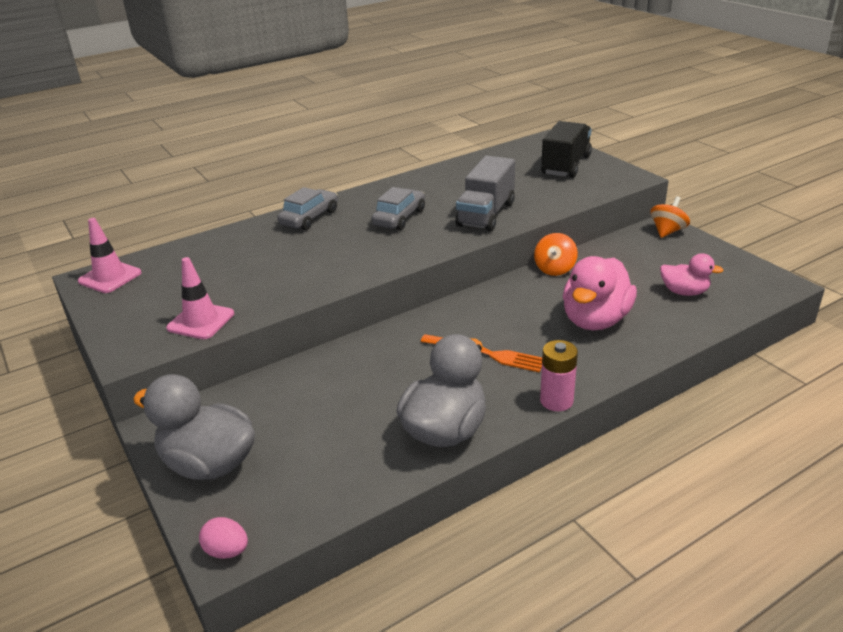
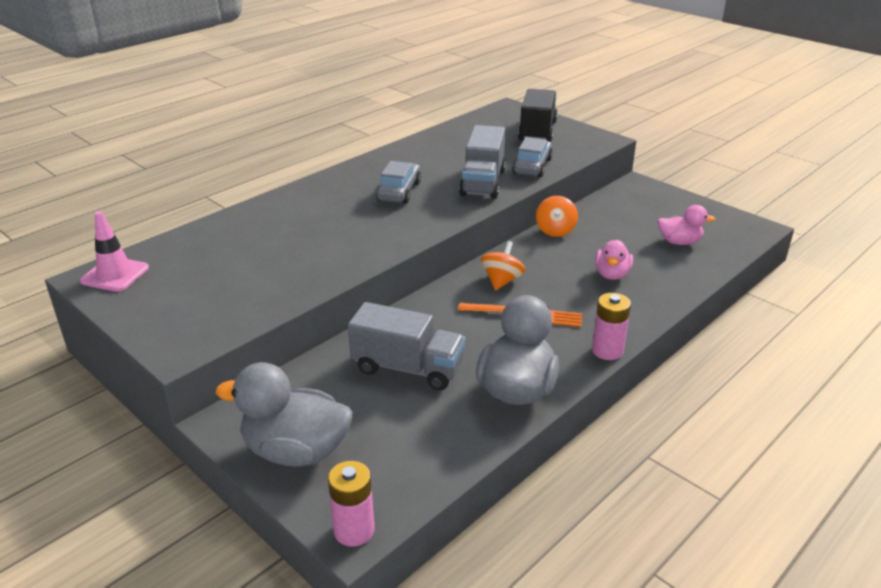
camera: 15 degrees left, 0 degrees up
(201, 321) = (241, 310): pink traffic cone -> none
(227, 551) = (354, 530): pink egg -> pink battery
(309, 218) = (306, 198): grey car -> grey car (532, 166)
(347, 395) = (407, 368): none -> grey truck
(595, 320) = (612, 274): pink duck -> pink duck, size x0.58
(667, 231) = (642, 188): orange spinning top -> orange spinning top (502, 281)

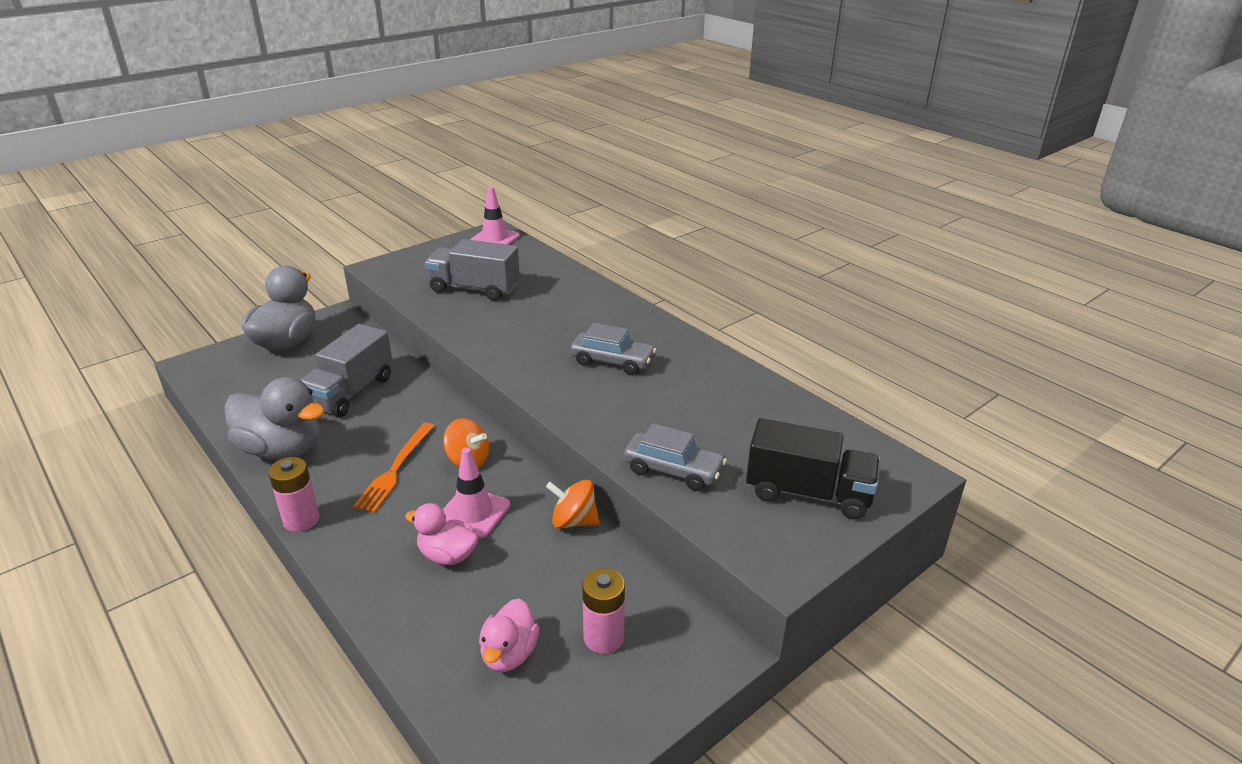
camera: 95 degrees right, 0 degrees up
(354, 530) = (194, 364): pink battery -> pink battery (603, 637)
(483, 182) = (627, 422): grey truck -> grey truck (474, 289)
(563, 270) = (473, 513): none -> pink traffic cone

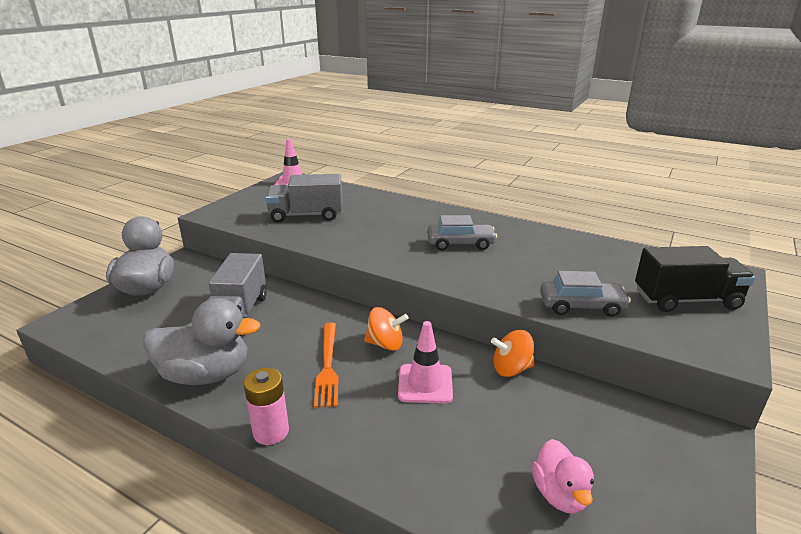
camera: 20 degrees left, 5 degrees down
(447, 555) = (433, 425): pink duck -> none
(603, 637) = (620, 454): pink battery -> none

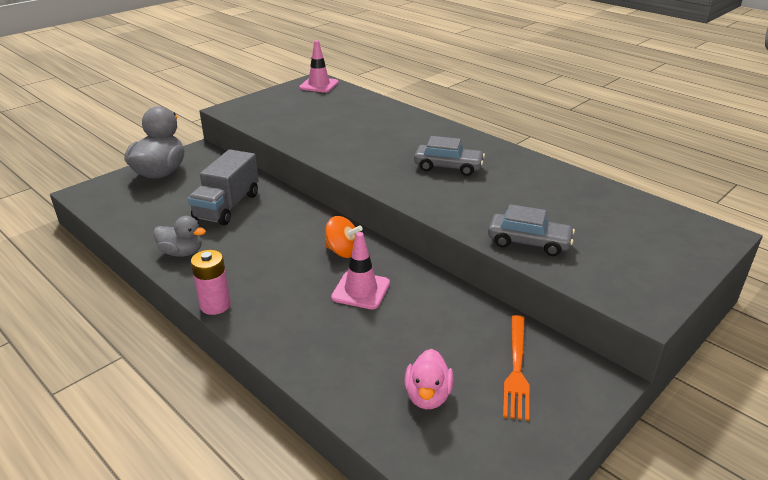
camera: 15 degrees right, 5 degrees up
(206, 374) = (182, 252): grey duck -> grey duck, size x0.58
(306, 215) = (315, 121): grey truck -> none
(328, 366) = (284, 262): orange fork -> orange fork (516, 369)
(511, 369) = (447, 291): orange spinning top -> none
(686, 300) = (643, 252): black truck -> none

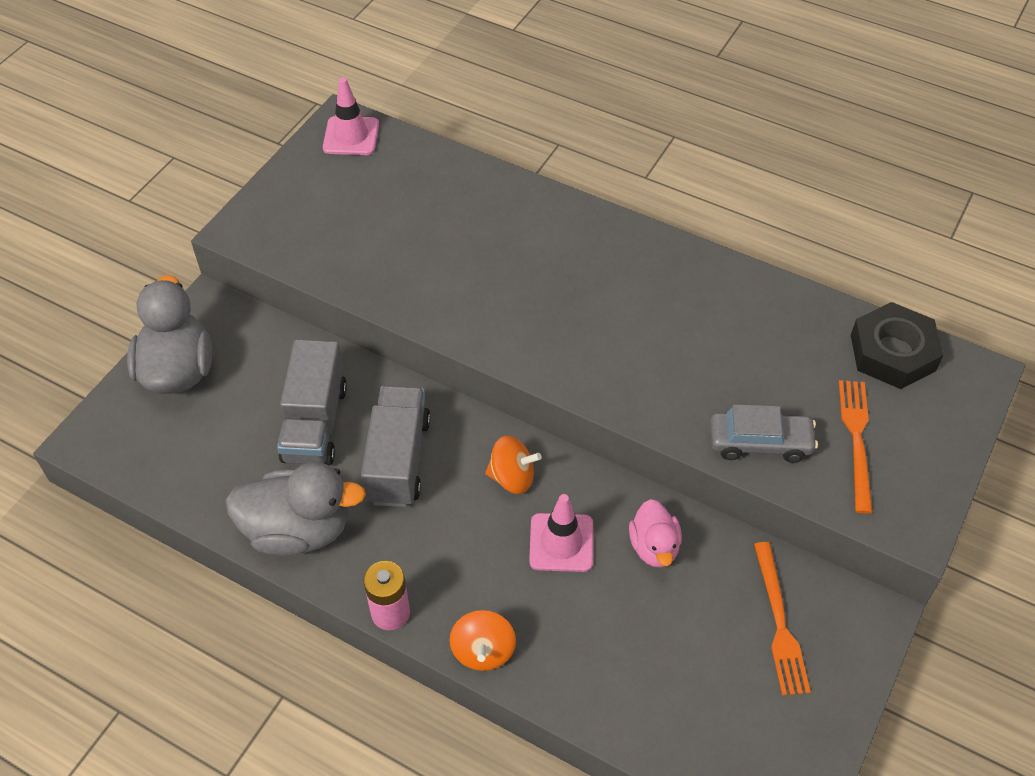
camera: 15 degrees left, 20 degrees up
(182, 252) = (298, 530): grey duck -> grey duck, size x1.73
(269, 339) = (483, 651): none -> orange spinning top
(270, 231) = (398, 460): none -> grey truck
(428, 396) = (695, 688): pink duck -> pink duck (654, 547)
(448, 167) = (615, 308): grey car -> none
(608, 252) = (856, 439): none -> orange fork
(650, 214) = (893, 352): none -> black nut

